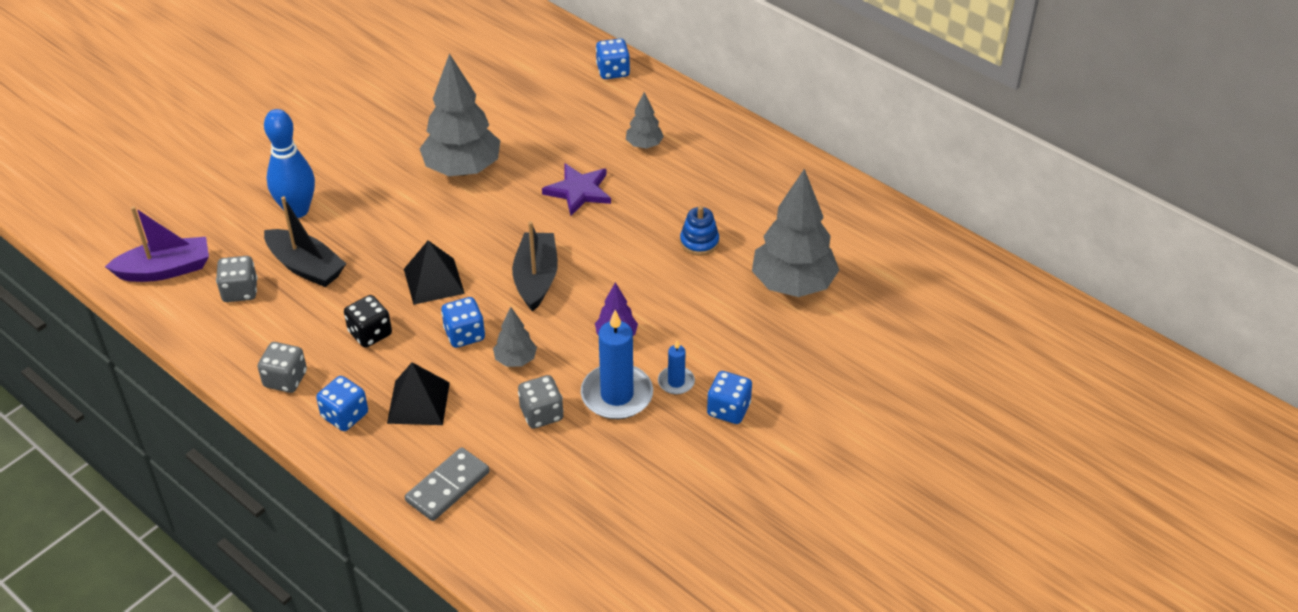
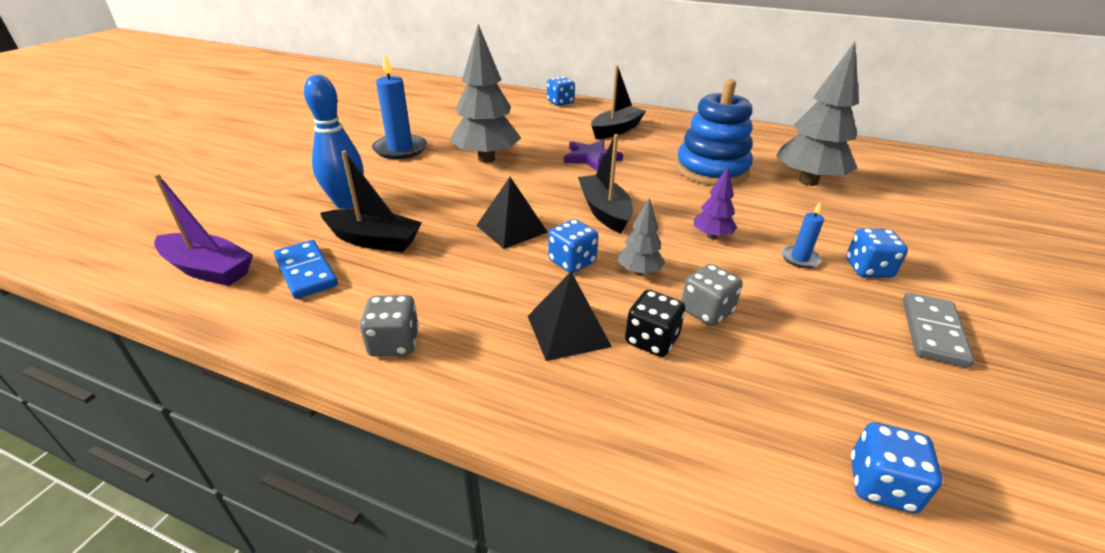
camera: 20 degrees left, 10 degrees down
(165, 269) = (208, 269): purple boat -> purple boat turned 60 degrees clockwise
(240, 291) = (306, 272): grey dice -> blue domino
(345, 415) = (489, 364): blue dice -> blue dice (881, 484)
(370, 333) = (473, 280): black dice -> black dice (651, 340)
(448, 487) = (672, 415): grey domino -> grey domino (933, 332)
(617, 395) = (760, 279): blue candle -> blue candle (400, 149)
(644, 145) = (616, 130): grey tree -> black boat
(699, 242) = (711, 170): blue stacking toy -> blue stacking toy, size x2.17

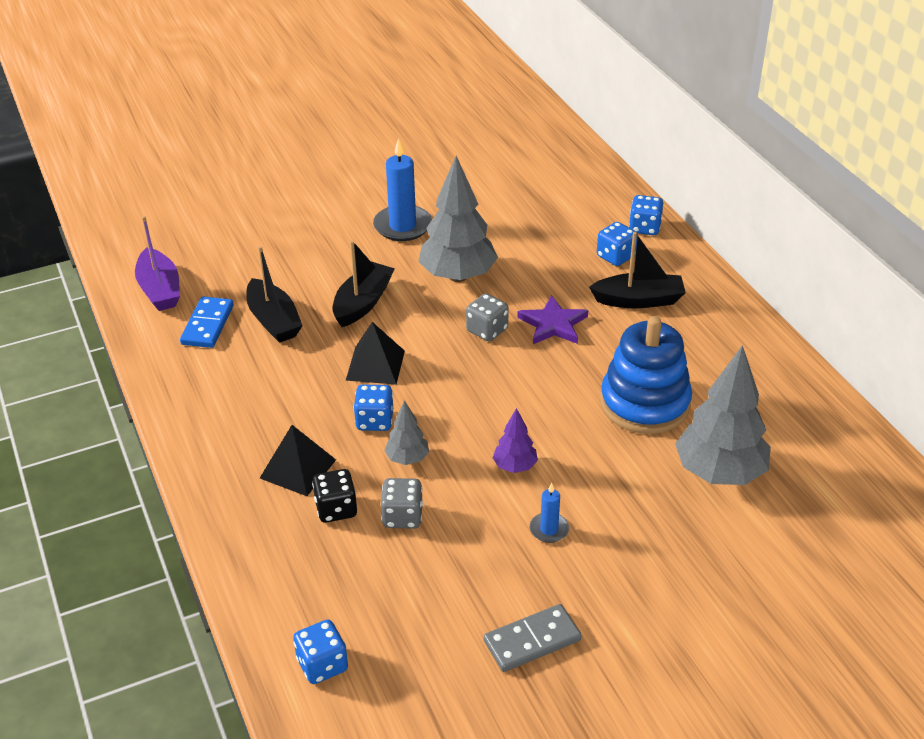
camera: 45 degrees right, 5 degrees up
(346, 203) = (295, 271): blue bowling pin -> none
(394, 343) = (198, 411): grey dice -> grey dice (487, 330)
(604, 211) = (469, 391): black boat -> black boat (363, 303)
(868, 269) = (587, 574): blue dice -> blue dice (615, 256)

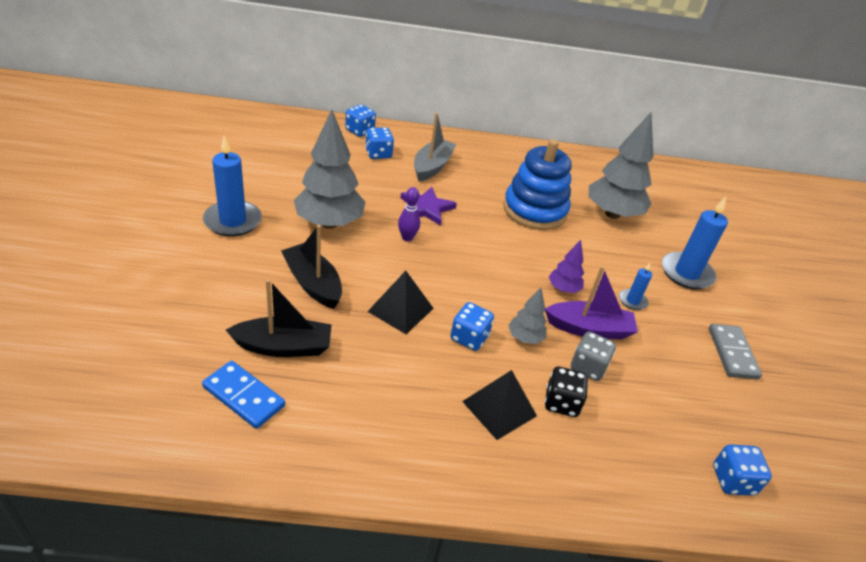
camera: 70 degrees left, 0 degrees up
(160, 290) = (142, 414): purple boat -> purple boat (589, 329)
(487, 330) = (407, 238): grey dice -> purple bowling pin
(639, 300) = (432, 167): black boat -> grey boat
(659, 571) = (686, 273): none -> blue candle

